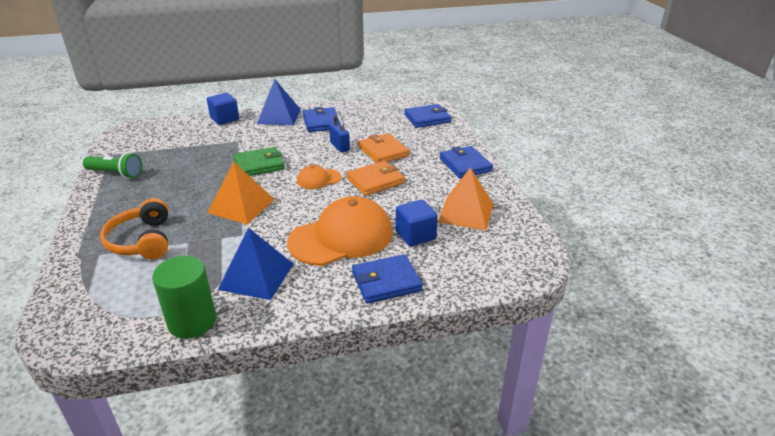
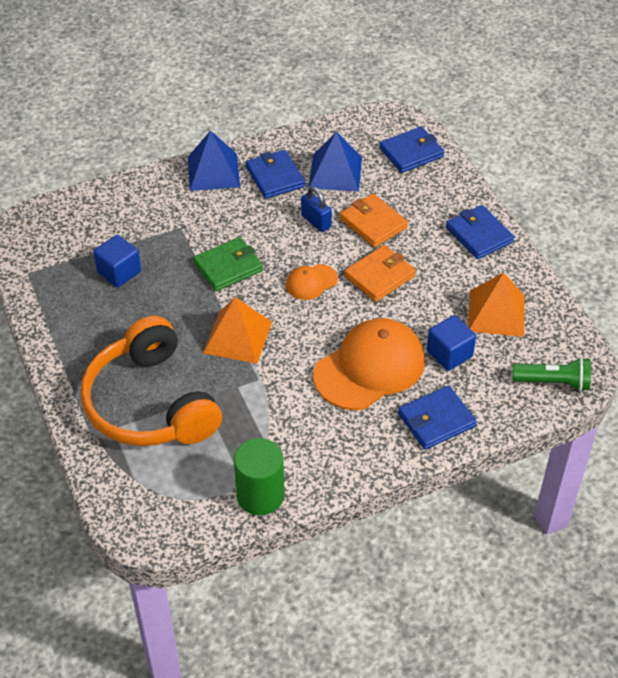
camera: 10 degrees left, 15 degrees up
(116, 174) = (56, 305): green flashlight -> green flashlight (553, 382)
(142, 241) = (150, 403): orange headphones -> orange headphones, size x1.66
(224, 119) = (142, 186): blue cube -> blue cube (119, 272)
(256, 276) = (299, 432): blue pyramid -> blue pyramid (335, 172)

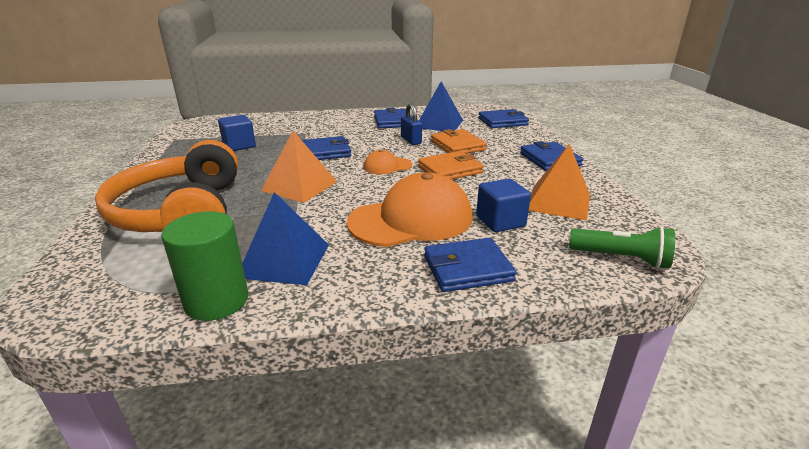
camera: 15 degrees right, 20 degrees down
(213, 172) = (349, 116): blue pyramid -> blue pyramid (284, 260)
(228, 267) = (324, 152): green wallet -> blue wallet

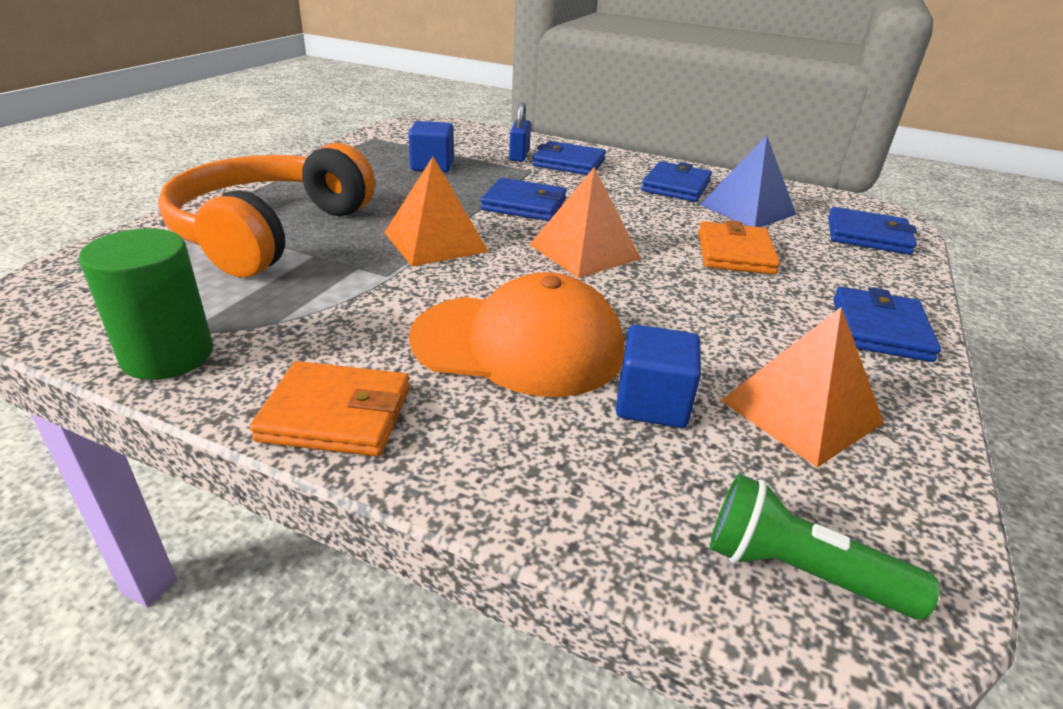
camera: 30 degrees right, 5 degrees up
(284, 260) = (295, 336): blue pyramid -> none
(387, 166) = (584, 251): orange cap -> orange pyramid
(411, 140) = (668, 223): blue padlock -> blue padlock (519, 156)
(450, 169) = (674, 288): orange wallet -> orange wallet (336, 414)
(467, 268) = (503, 456): blue wallet -> blue wallet (568, 163)
(621, 258) = (798, 571): green flashlight -> green flashlight turned 150 degrees clockwise

